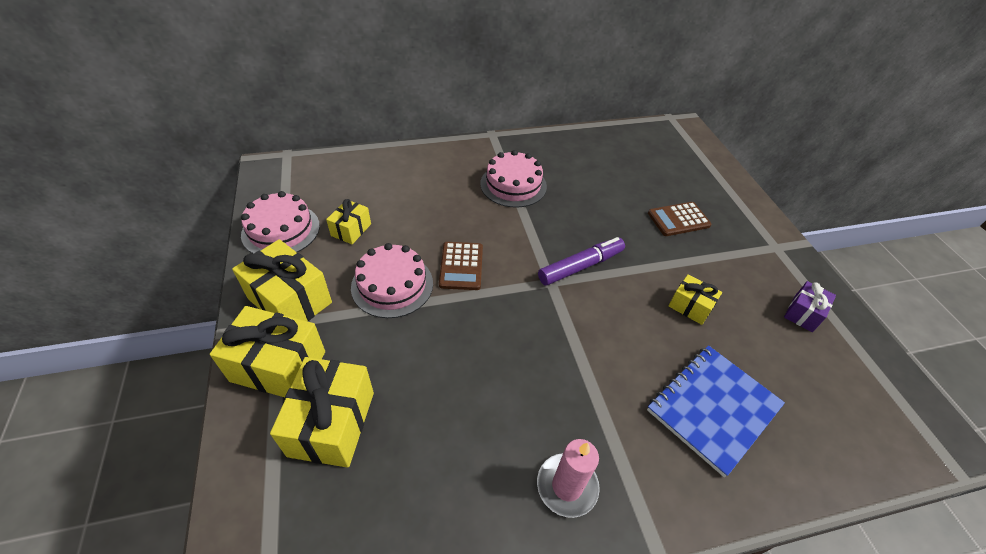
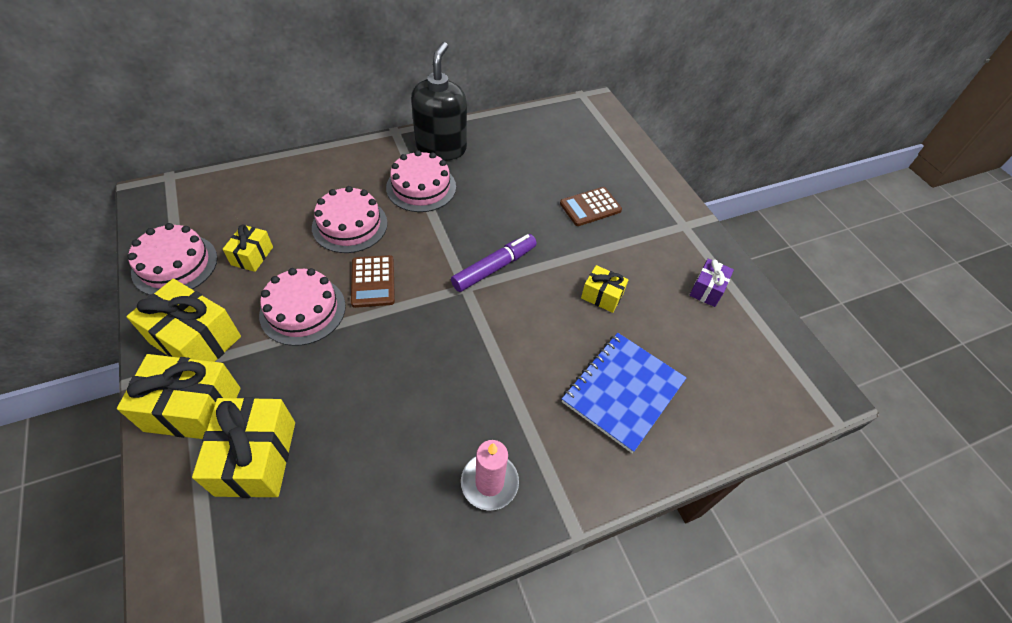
camera: 10 degrees left, 5 degrees up
(444, 212) = (350, 225): none -> pink cake
(534, 152) = (441, 148): none -> black soap dispenser

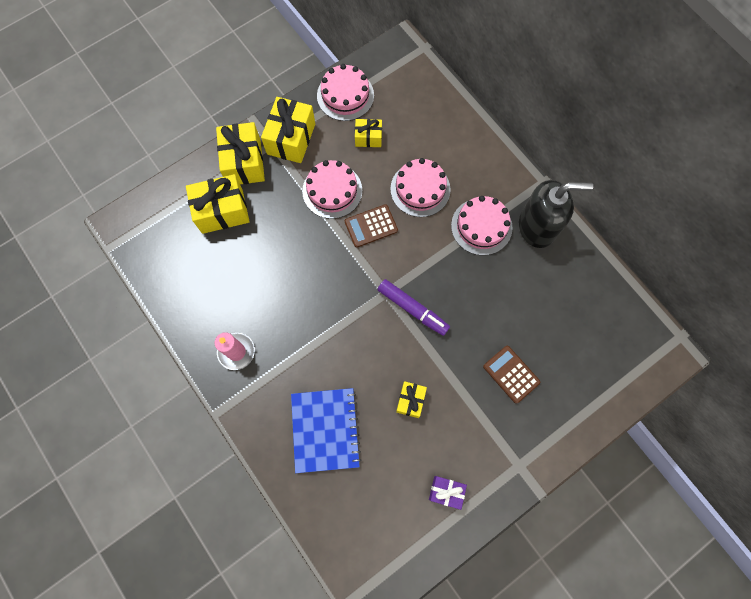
camera: 80 degrees right, 20 degrees up
(623, 391) = (325, 430): blue notebook -> blue notebook turned 60 degrees clockwise

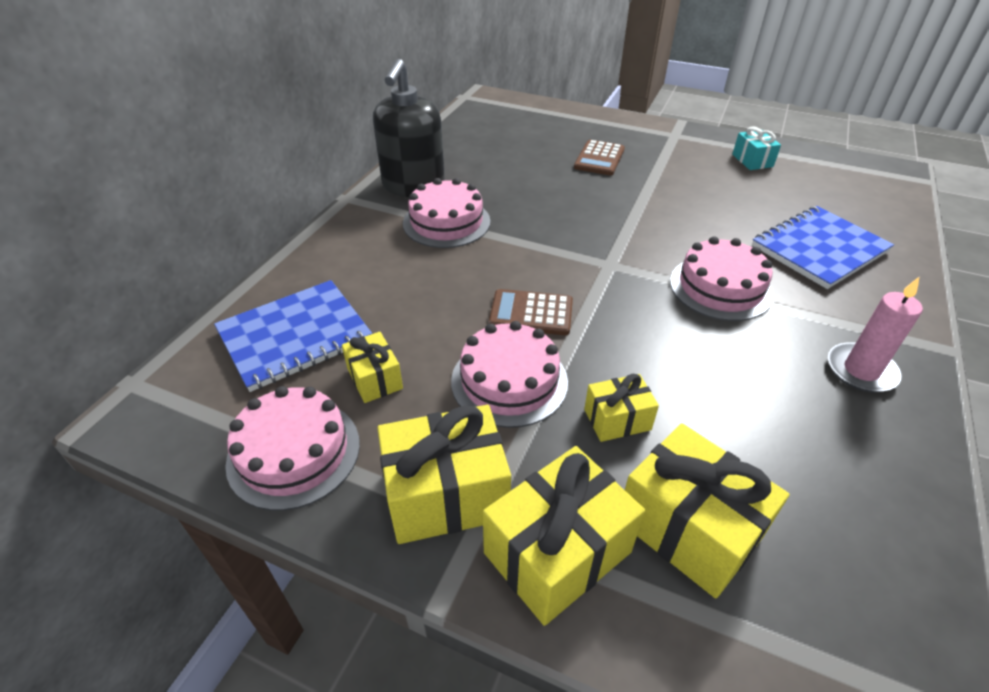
camera: 120 degrees left, 30 degrees down
(371, 226) = (531, 313): brown calculator -> brown calculator turned 150 degrees clockwise
(410, 400) = (705, 205): yellow gift -> yellow gift (617, 419)
(413, 309) = (606, 237): purple marker -> none
(418, 115) = (295, 336): none -> blue notebook
(420, 189) = (431, 288): pink cake -> pink cake (720, 287)
(446, 491) = (752, 160): purple gift -> turquoise gift
(537, 226) = (413, 186): black soap dispenser -> black soap dispenser turned 135 degrees counterclockwise

